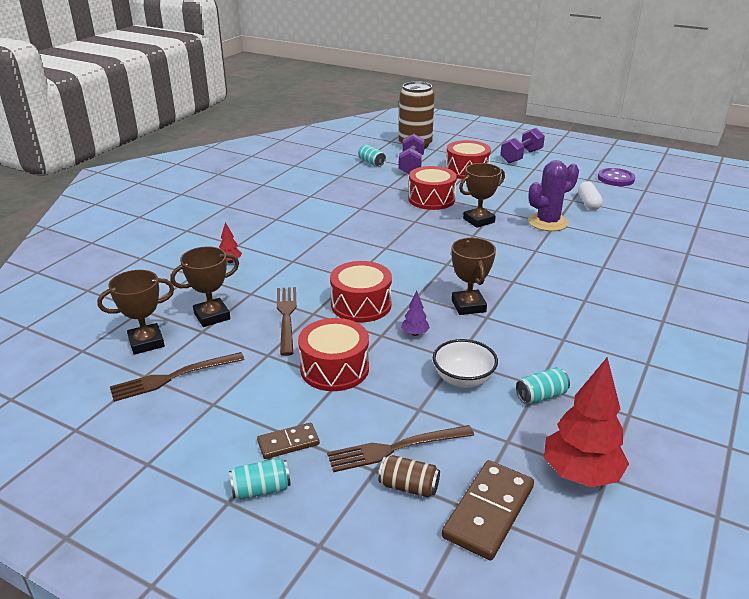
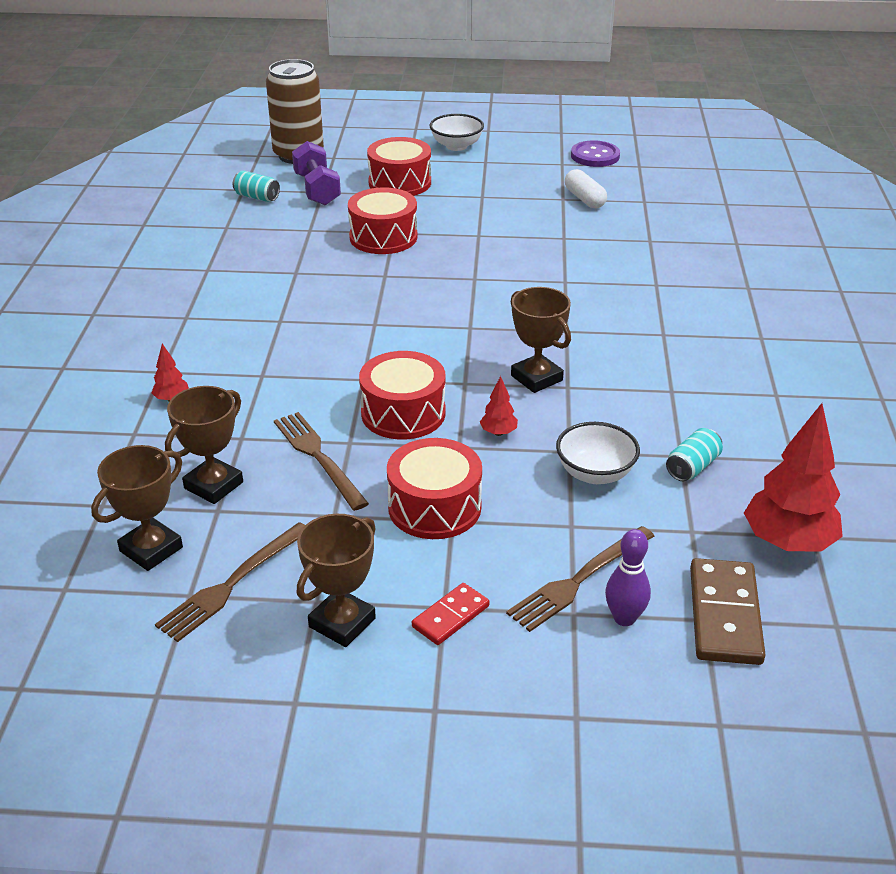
camera: 25 degrees left, 5 degrees up
(261, 489) = (462, 681): turquoise can -> none
(288, 443) = (450, 616): brown domino -> red domino
(409, 486) = (624, 618): brown can -> purple bowling pin
(415, 333) = (498, 432): purple tree -> red tree
(478, 220) = (467, 255): brown trophy -> brown trophy (342, 623)
(521, 156) = (456, 146): purple dumbbell -> white bowl
(547, 222) = (554, 238): purple cactus -> none

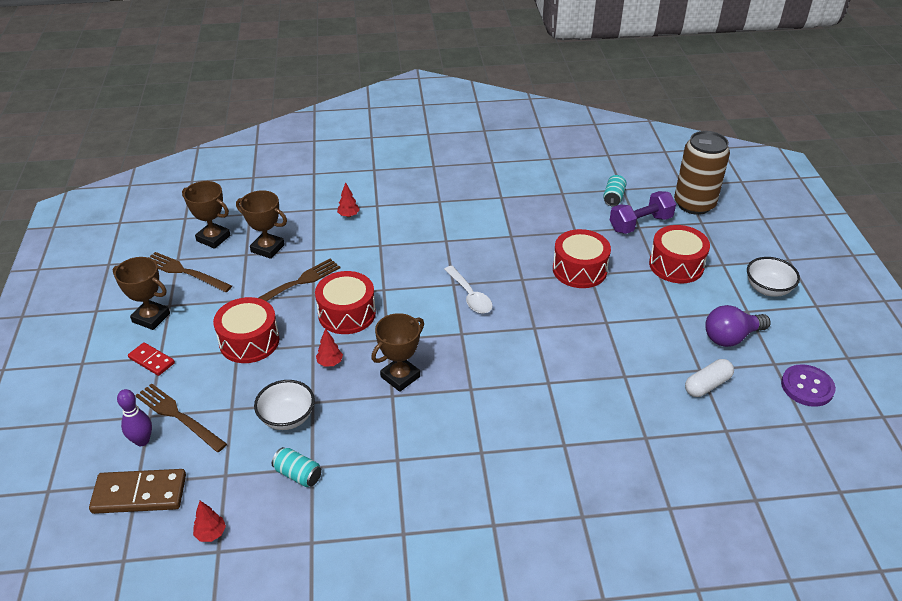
camera: 80 degrees right, 5 degrees up
(402, 314) = (470, 296): none -> white spoon
(521, 176) = (731, 337): none -> purple light bulb
(787, 542) = (211, 533): red tree -> red tree, size x0.45

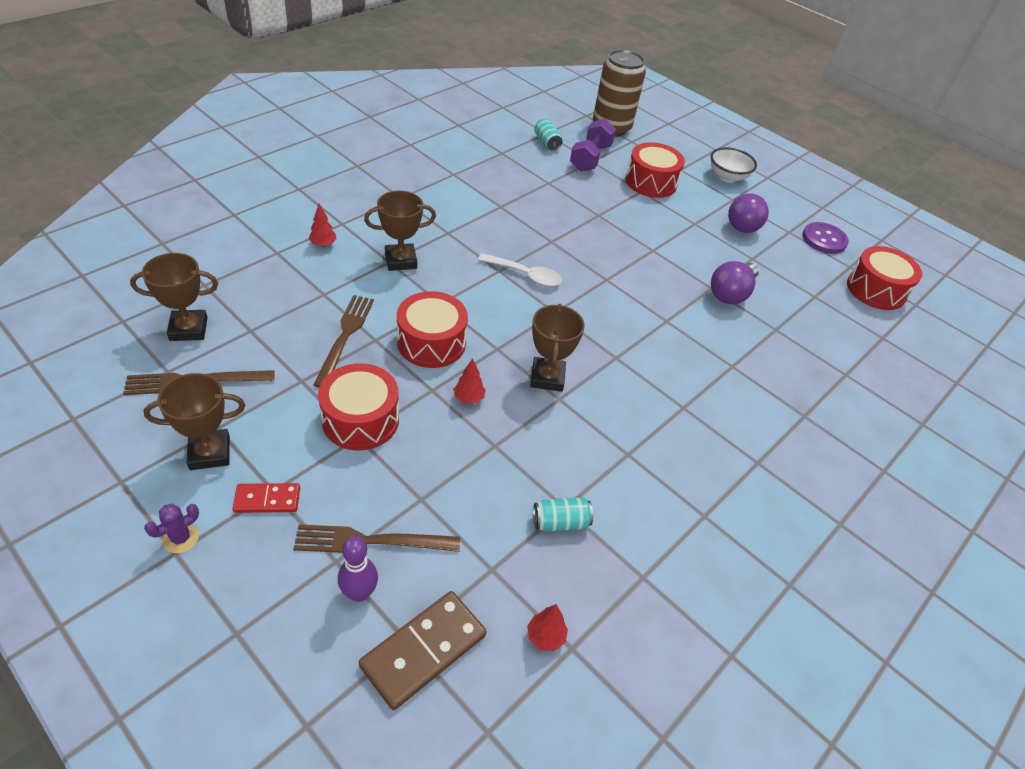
camera: 45 degrees left, 5 degrees up
(91, 357) = (181, 538): none -> purple cactus
(267, 248) = (269, 313): brown trophy -> brown trophy (401, 261)
(287, 418) = (488, 474): white bowl -> none
(579, 270) = (587, 214): red drum -> red drum (876, 290)
(637, 389) = (731, 293): none -> purple light bulb
(707, 385) = (769, 268): white capsule -> none

